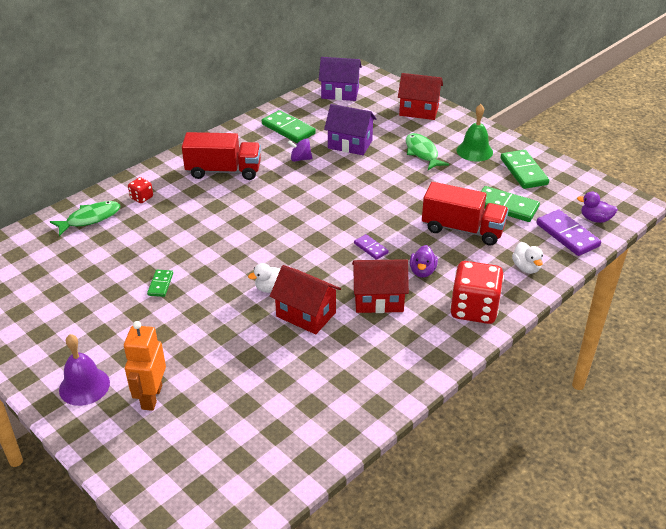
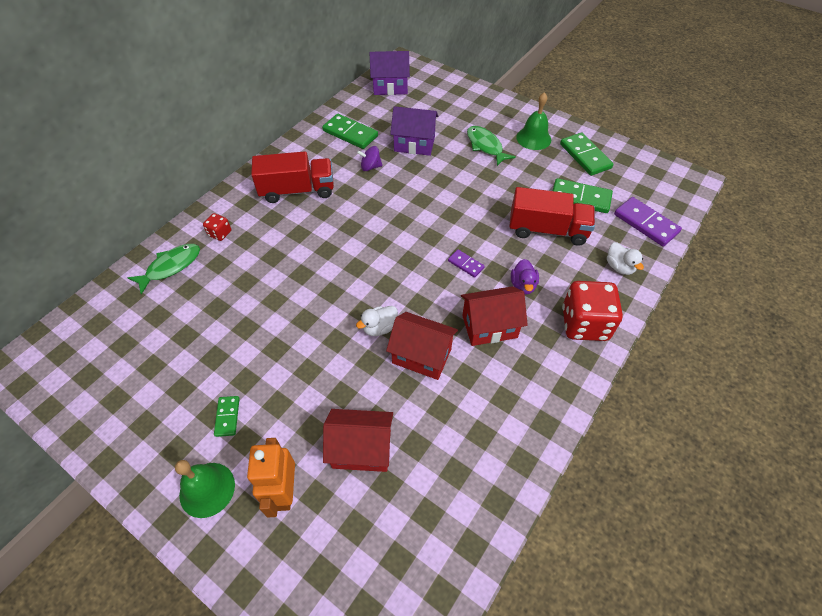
camera: 10 degrees left, 15 degrees up
(84, 386) = (207, 489): purple bell -> green bell
(160, 284) = (262, 340): green domino -> green domino (227, 417)
(419, 111) = (470, 99): red house -> red house (361, 449)
(595, 219) = (665, 202): purple duck -> none

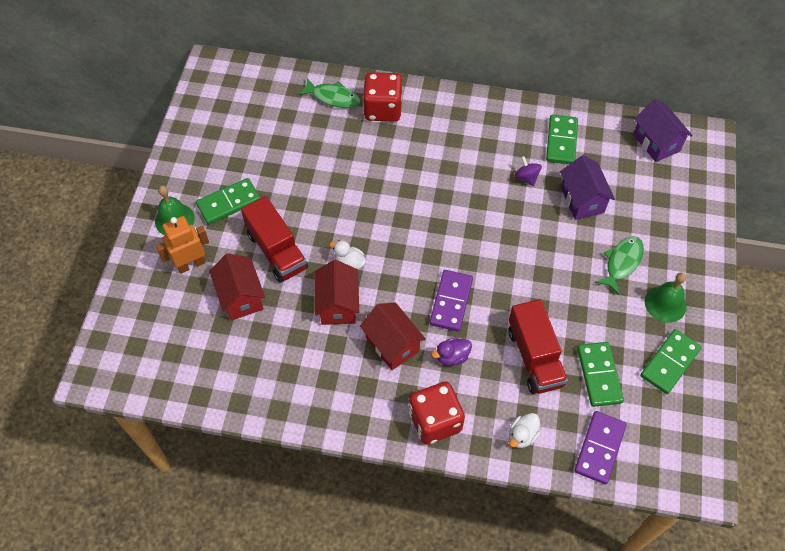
camera: 65 degrees right, 5 degrees up
(220, 233) = (383, 109): red dice -> red dice, size x2.15
(227, 417) = (229, 203): green domino -> green domino, size x1.84
(297, 190) = (461, 137): red truck -> red truck (277, 251)
(465, 264) = (451, 302): purple domino -> purple domino, size x1.84

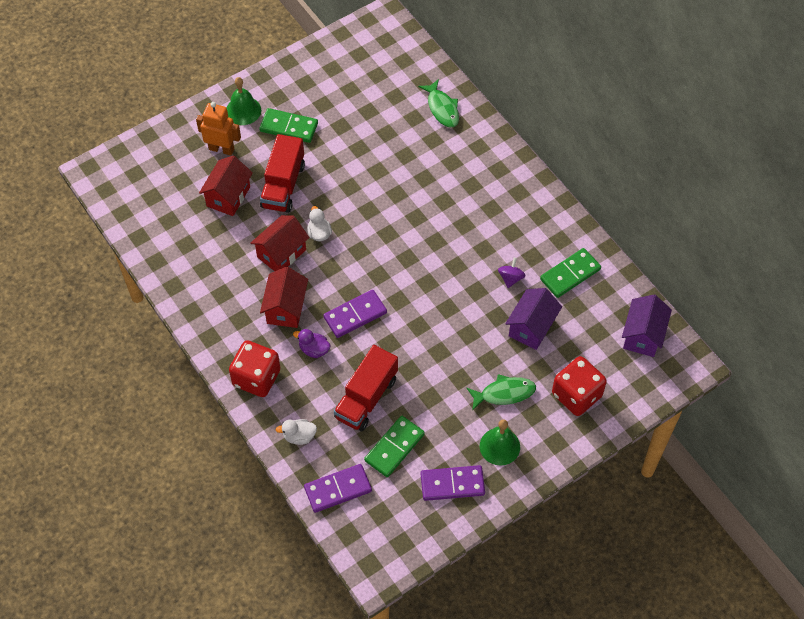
camera: 45 degrees right, 0 degrees up
(383, 109) = (467, 145): red dice -> red dice (576, 395)
(670, 363) = (452, 484): green domino -> purple domino

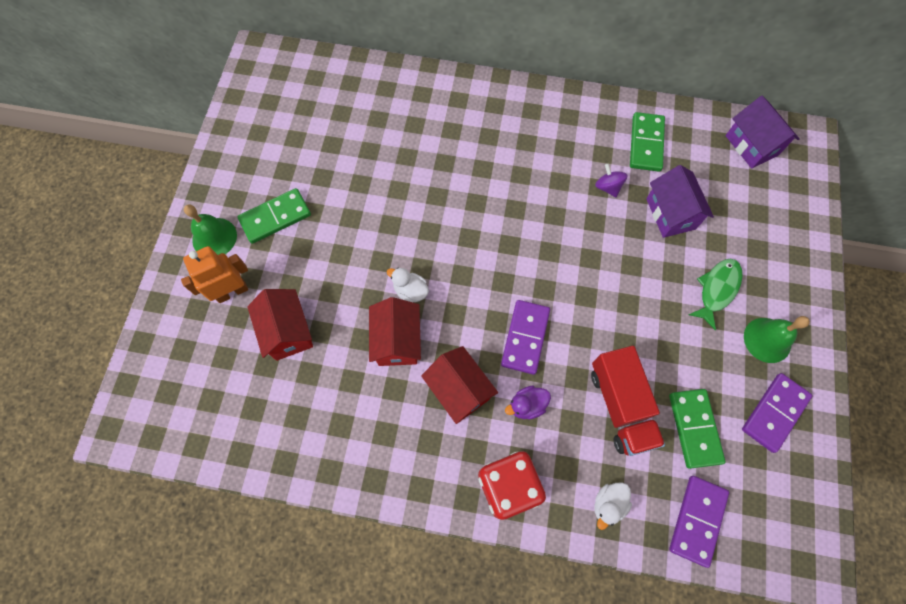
camera: 45 degrees left, 10 degrees up
(283, 185) = (329, 275): red truck -> none
(442, 108) = (392, 92): green fish -> none
(576, 395) = (766, 238): red dice -> none

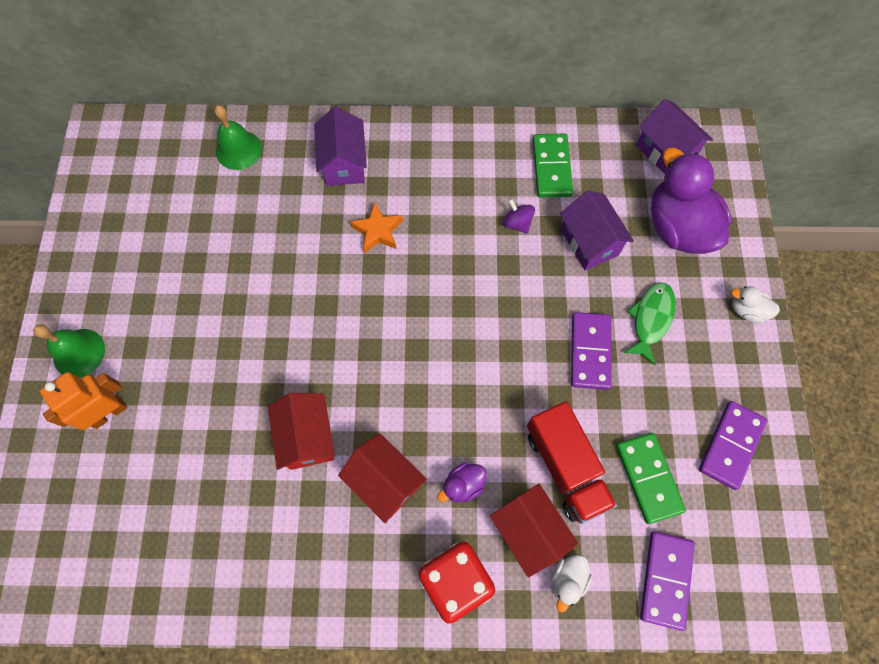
camera: 10 degrees left, 0 degrees up
(275, 217) = (147, 318): green domino -> none
(288, 332) = (180, 448): red house -> red house (528, 531)
(410, 291) = (314, 377): white duck -> white duck (747, 310)
(463, 113) = (344, 163): none -> purple house
(484, 175) = (378, 231): none -> orange star
(525, 337) = (450, 408): purple domino -> purple domino (590, 351)
(753, 213) = (678, 227): none -> purple duck
(767, 340) = (712, 366): green bell -> green bell (238, 150)

